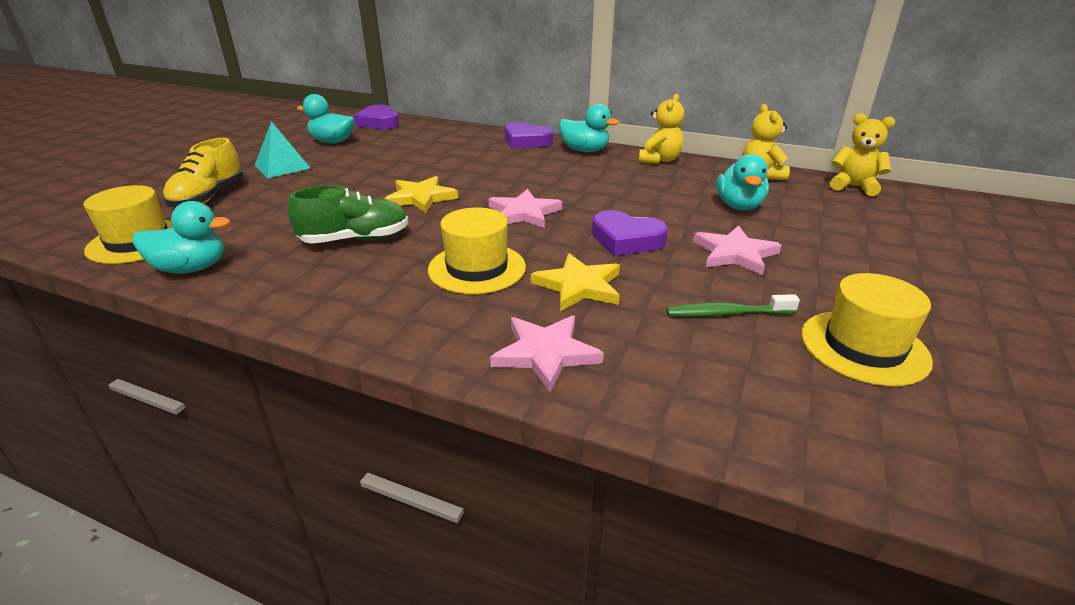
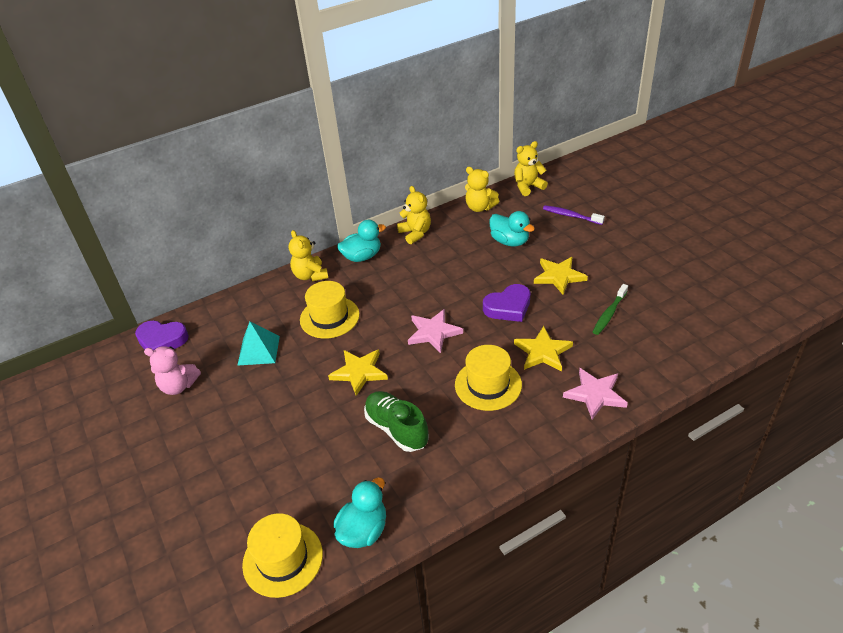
camera: 50 degrees left, 10 degrees up
(209, 197) = (229, 499): yellow shoe -> none
(282, 167) = (206, 435): turquoise pyramid -> turquoise pyramid (259, 350)
(332, 142) = (178, 386): turquoise duck -> pink teddy bear
(355, 239) = (396, 429): green shoe -> green shoe turned 60 degrees counterclockwise
(526, 141) = (310, 275): purple heart -> yellow teddy bear
(734, 253) = (559, 276): pink star -> yellow star
(862, 226) = (571, 216): none -> purple toothbrush
(864, 347) = (664, 289): yellow hat -> yellow hat (329, 317)

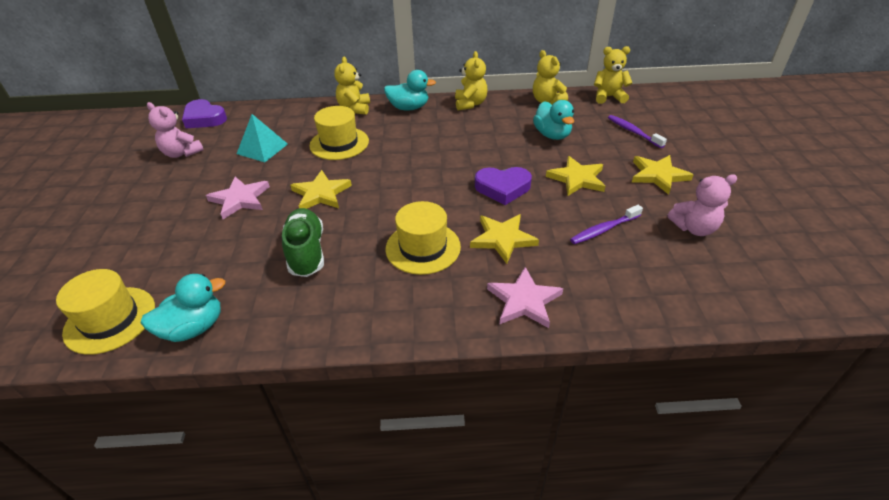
camera: 25 degrees right, 0 degrees up
(433, 332) = (414, 185): pink star -> pink star (240, 199)
(609, 314) = (603, 229): green toothbrush -> purple toothbrush
(616, 251) = (658, 175): none -> yellow star
(669, 287) = (694, 228): none -> pink teddy bear

